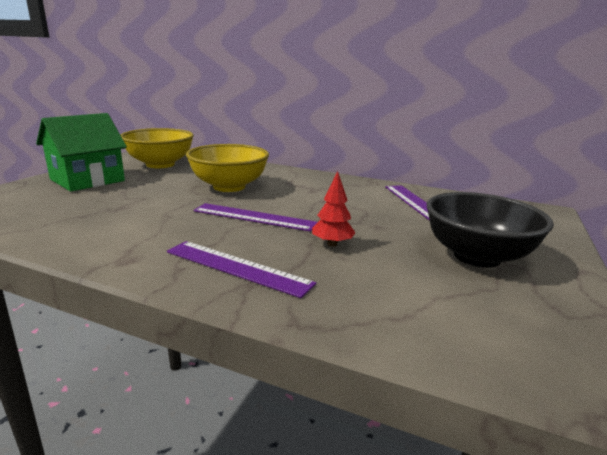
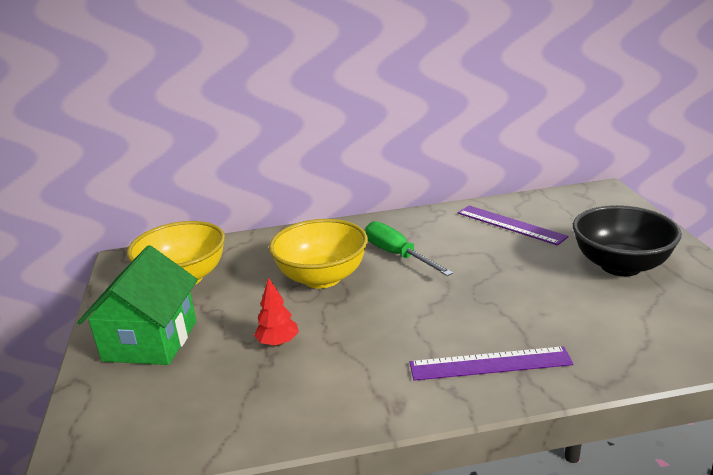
camera: 30 degrees left, 5 degrees up
(254, 217) = (412, 305): purple ruler -> none
(298, 192) = (397, 255): none -> green screwdriver
(332, 244) = (517, 303): red tree -> red tree (278, 343)

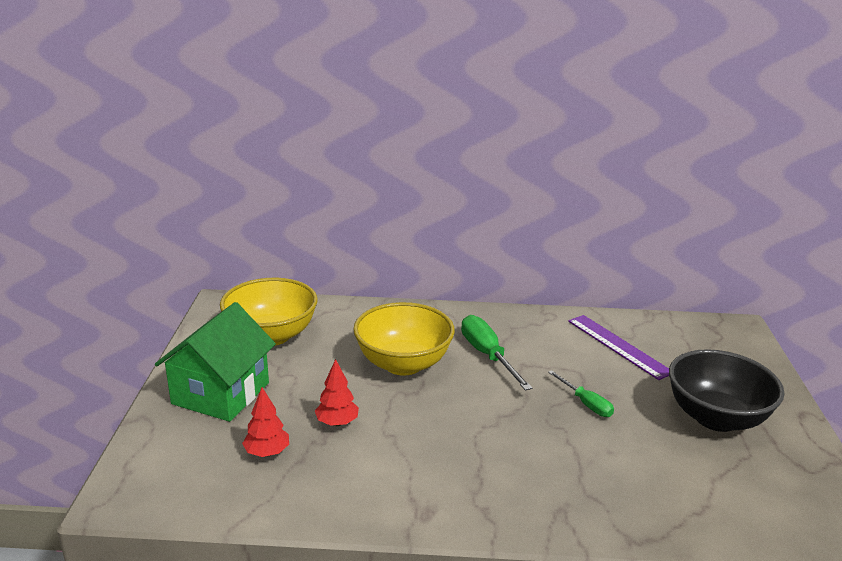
camera: 10 degrees right, 0 degrees up
(217, 385) = (267, 452): none -> red tree
(490, 364) = (533, 492): purple ruler -> none
(503, 277) = (586, 404): none -> green screwdriver

